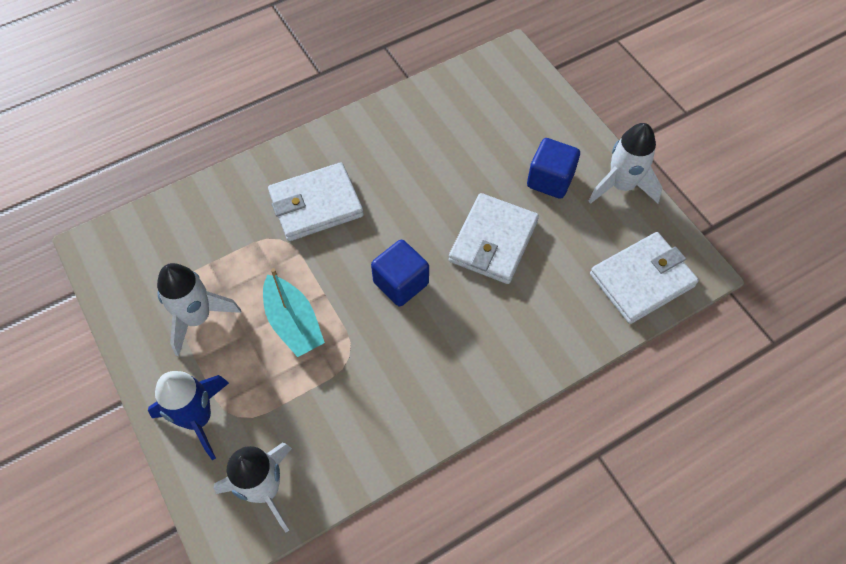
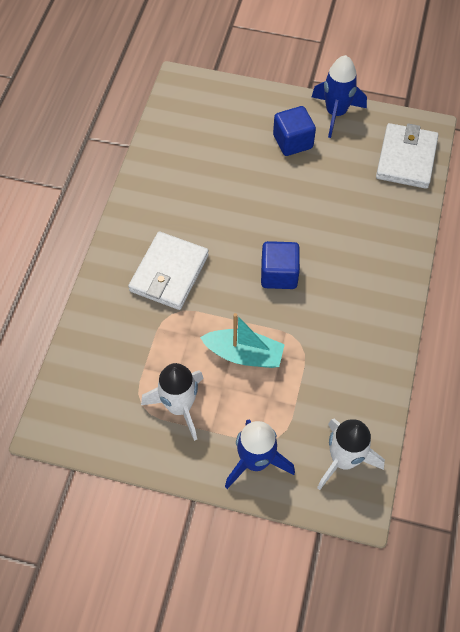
camera: 45 degrees left, 0 degrees up
(493, 241) = (302, 204): white wallet -> none
(621, 186) = (335, 113): white rocket -> blue rocket

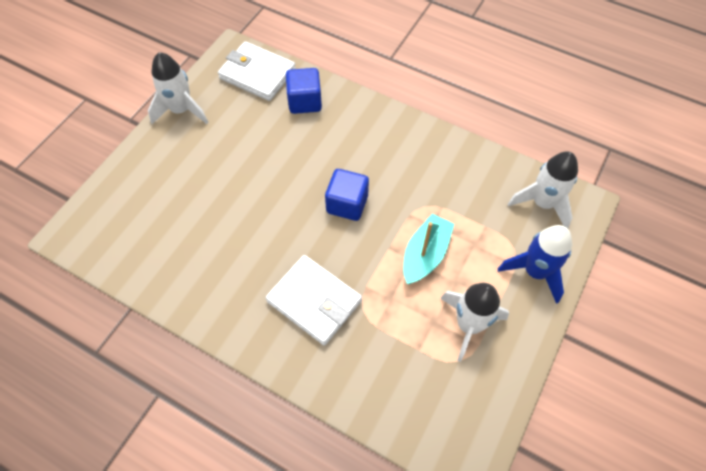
camera: 75 degrees left, 0 degrees up
(293, 142) = (198, 153): blue cube -> blue cube (305, 102)
(335, 113) = (181, 110): blue rocket -> white rocket

